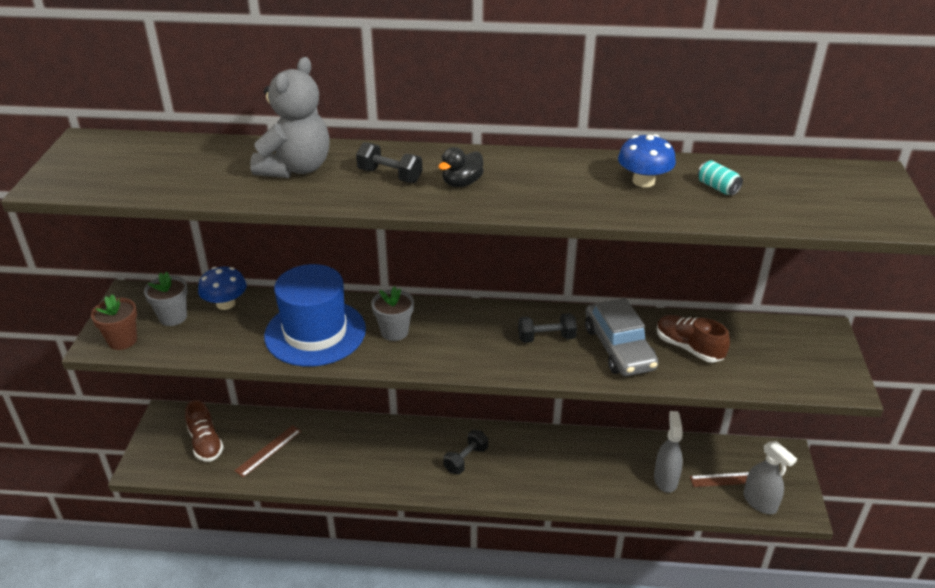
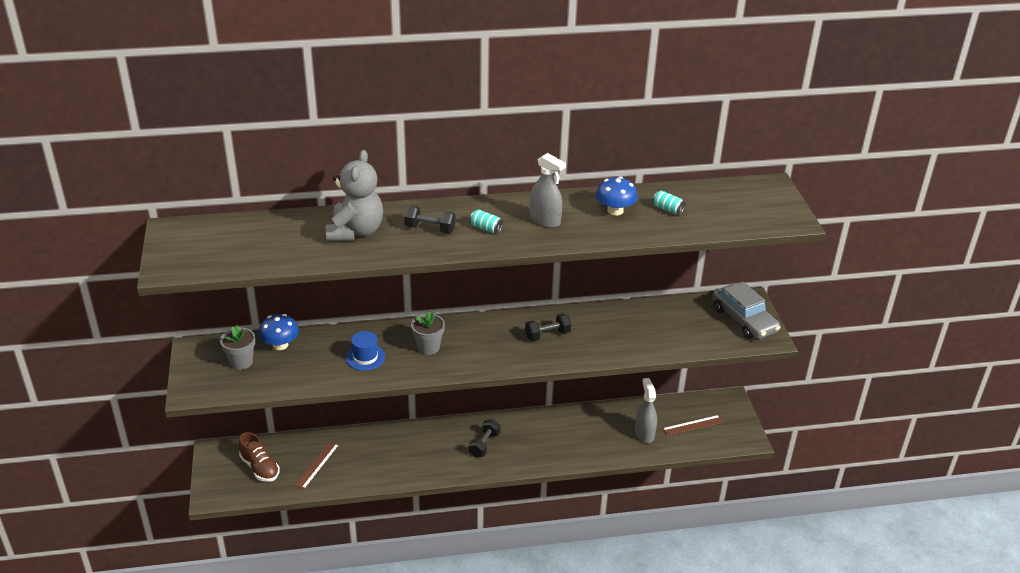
camera: 15 degrees left, 0 degrees up
(122, 340) = (208, 387): brown flower pot -> none
(315, 332) = (365, 357): blue hat -> blue hat, size x0.48
(462, 183) = (486, 228): black duck -> turquoise can
(618, 348) = (603, 335): grey car -> grey car (744, 320)
(688, 348) = (654, 327): brown shoe -> none
(760, 502) = (717, 438): grey spray bottle -> grey spray bottle (545, 220)

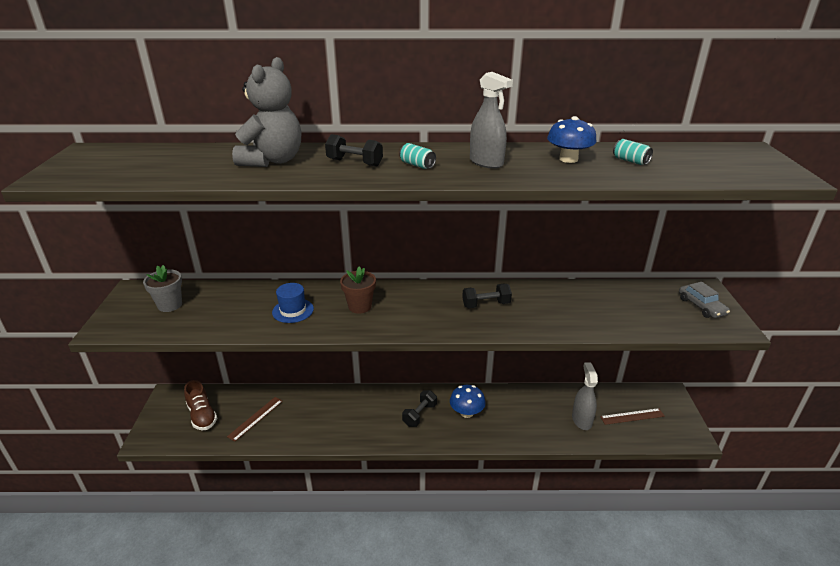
camera: 10 degrees right, 5 degrees down
(280, 345) = (215, 293): blue mushroom -> blue mushroom (466, 412)
(428, 347) = (360, 306): grey flower pot -> brown flower pot
(744, 320) = (701, 306): grey car -> grey car, size x0.61

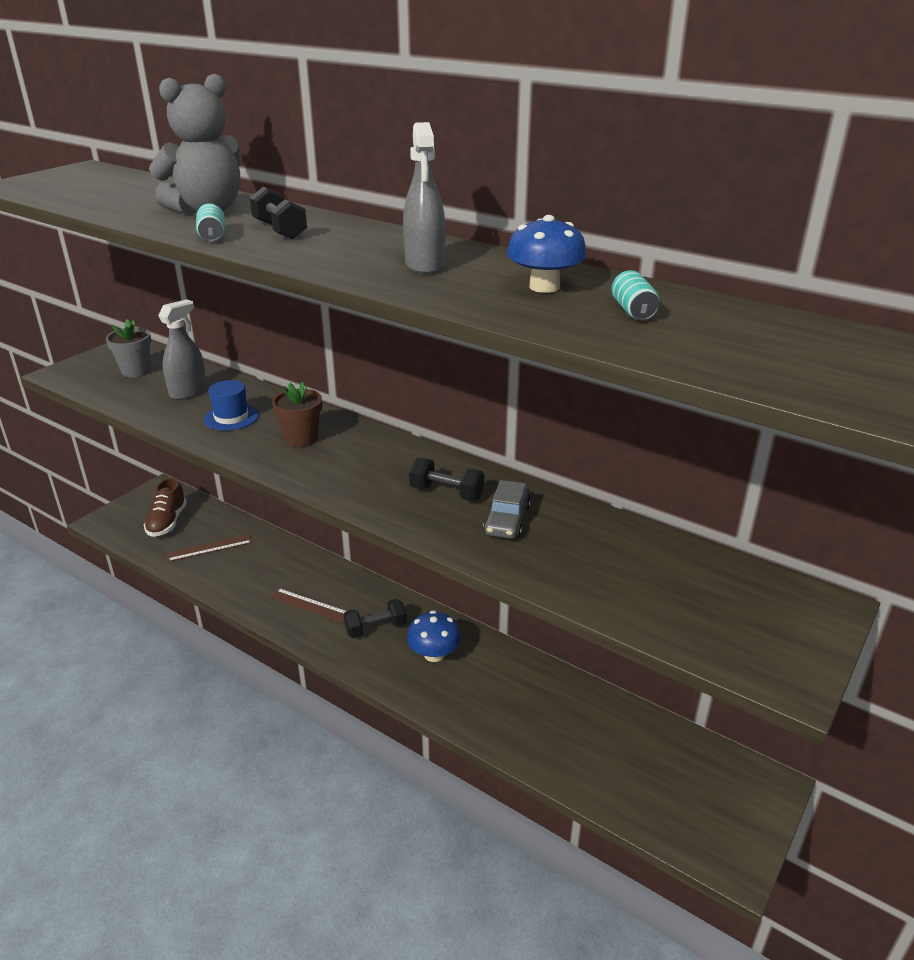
camera: 35 degrees right, 0 degrees up
(417, 165) = (338, 248): turquoise can -> turquoise can (212, 236)
(581, 420) = (579, 743): grey spray bottle -> grey spray bottle (188, 392)
(632, 416) = (664, 781): brown ruler -> brown ruler (311, 606)
(701, 306) = (776, 627): grey car -> grey car (507, 520)

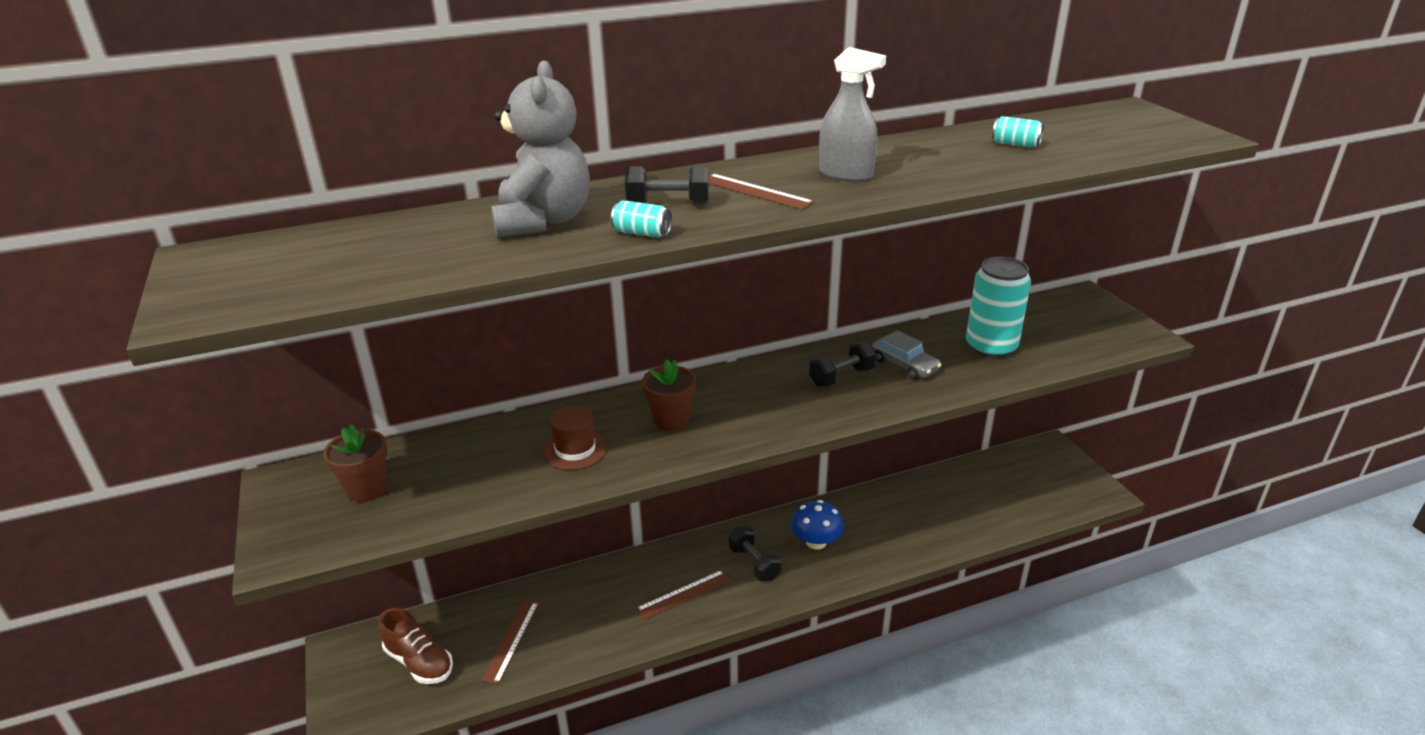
camera: 55 degrees left, 0 degrees up
(136, 371) = (366, 489): grey flower pot -> brown flower pot
(188, 392) = (477, 463): grey spray bottle -> none
(231, 417) = (575, 449): blue hat -> brown hat
(340, 247) = (755, 191): none -> brown ruler
(375, 628) = (754, 564): black dumbbell -> black dumbbell turned 45 degrees counterclockwise
(544, 287) = (941, 153): blue mushroom -> none
(607, 563) = (991, 347): none -> turquoise can

